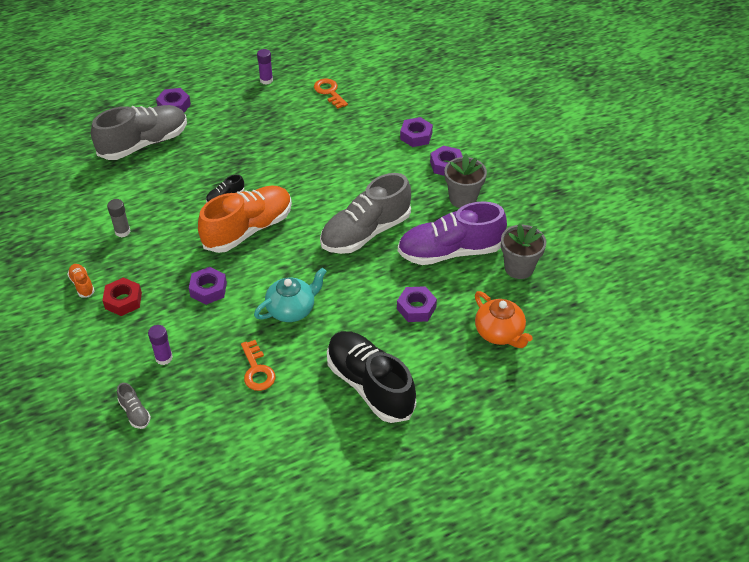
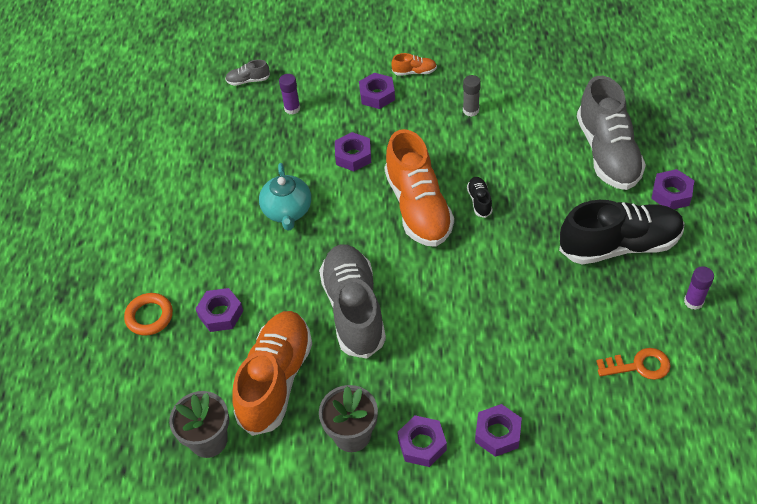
camera: 120 degrees right, 5 degrees up
(123, 300) = (377, 95): red nut -> purple nut
(257, 370) = (235, 166): orange key -> none
(370, 385) = (160, 240): black shoe -> black shoe (619, 245)
(447, 353) = (149, 316): none -> orange ring
(450, 252) = (276, 380): purple shoe -> orange shoe
(499, 333) = (139, 374): orange teapot -> none

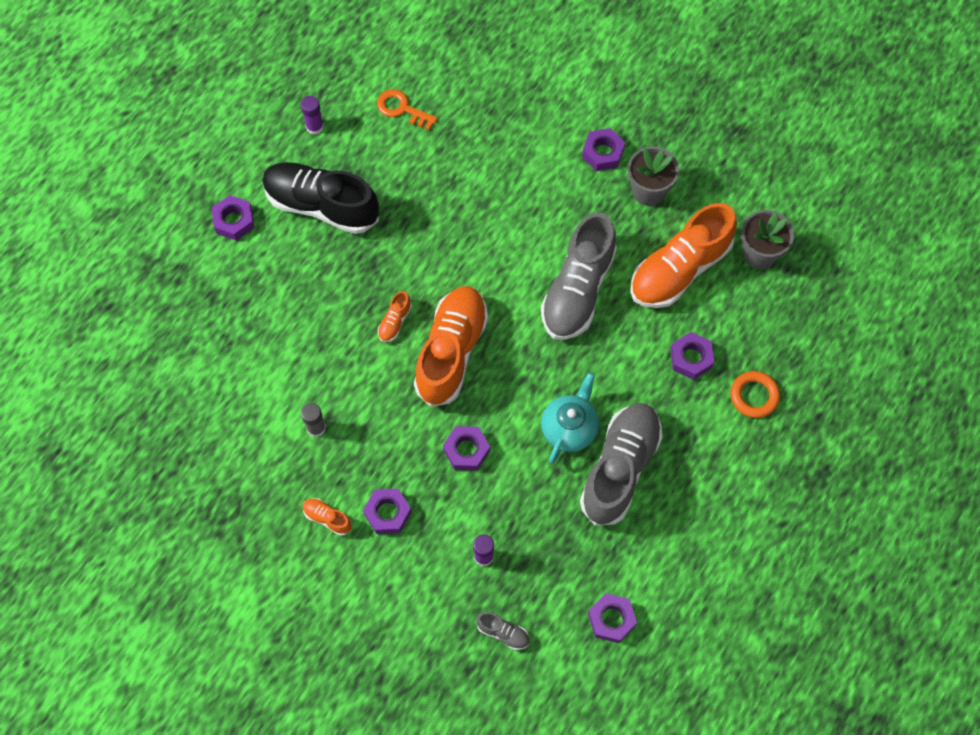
camera: 150 degrees left, 15 degrees up
(479, 201) = (394, 322): black shoe -> orange shoe
(498, 433) = (543, 127): purple nut -> purple nut (611, 619)
(607, 153) = (243, 295): grey shoe -> grey shoe (620, 468)

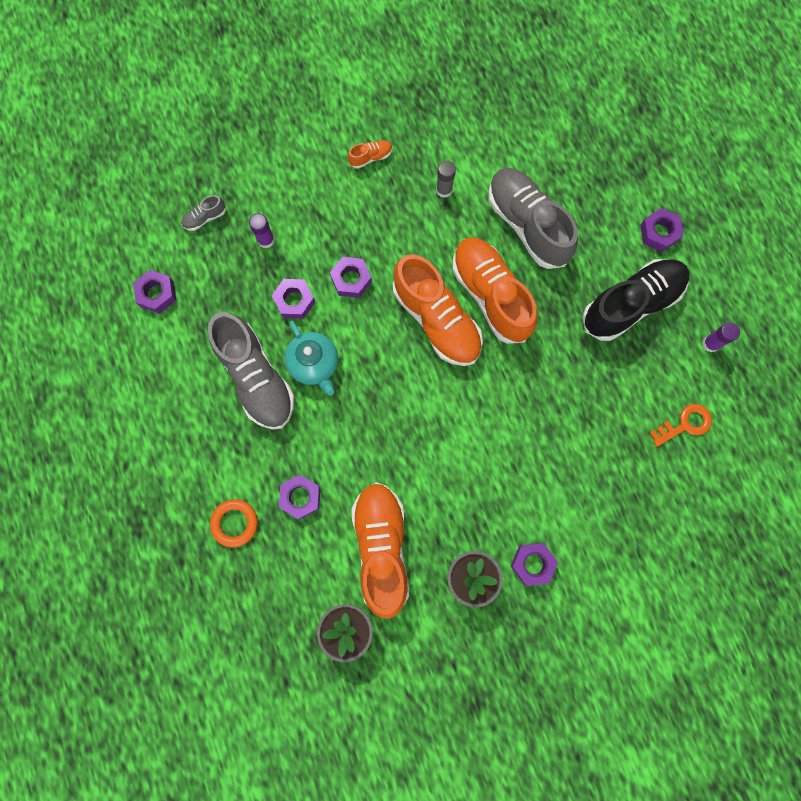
camera: 125 degrees right, 10 degrees up
(388, 513) = (345, 198): purple nut -> purple nut (294, 301)
(394, 322) = (490, 295): orange shoe -> orange shoe, size x2.43
(577, 290) = (421, 451): grey shoe -> grey shoe (527, 224)

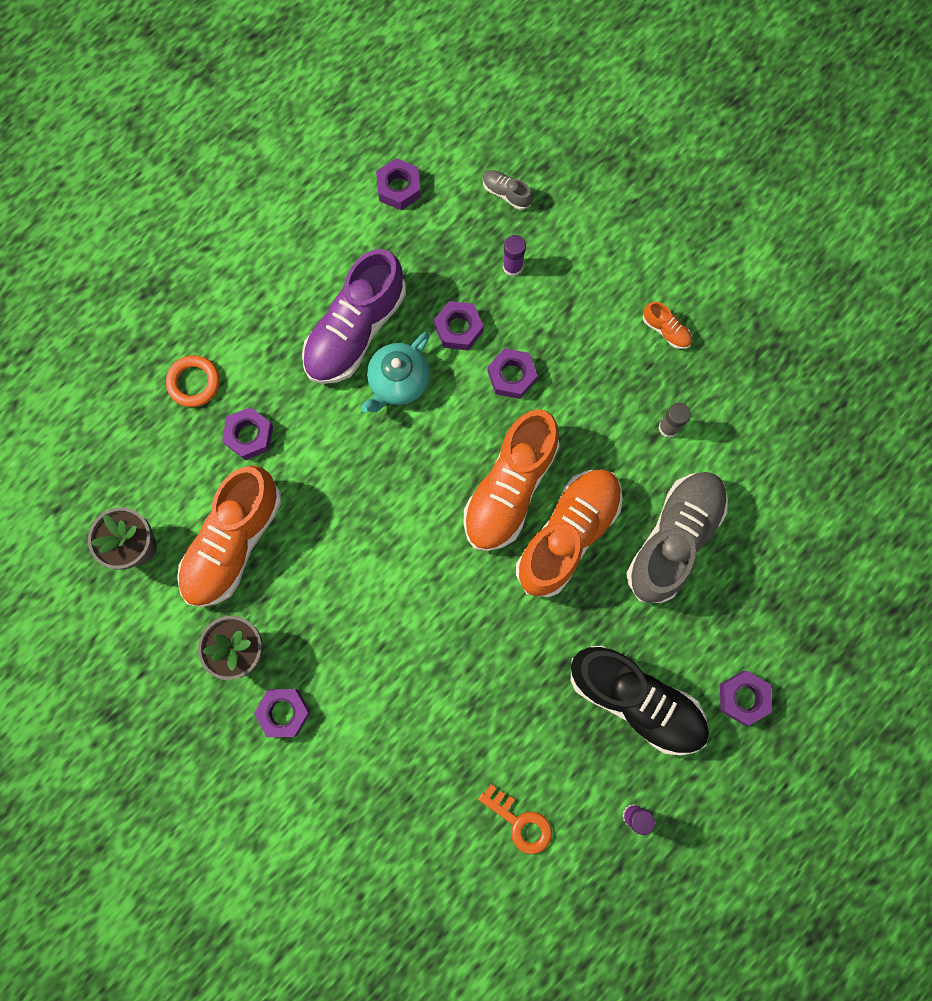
camera: 65 degrees right, 0 degrees up
(256, 378) = (355, 330): grey shoe -> purple shoe
(381, 547) = (233, 543): orange shoe -> orange shoe turned 150 degrees clockwise

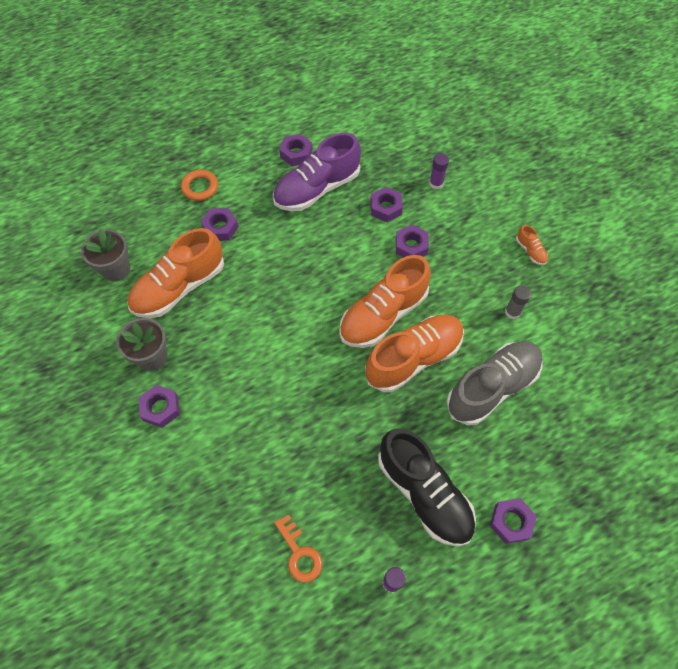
camera: 20 degrees right, 15 degrees down
(398, 382) = (332, 226): turquoise teapot -> none
(399, 188) = (378, 120): purple nut -> purple nut (296, 153)
(506, 193) = (447, 142): grey shoe -> none

